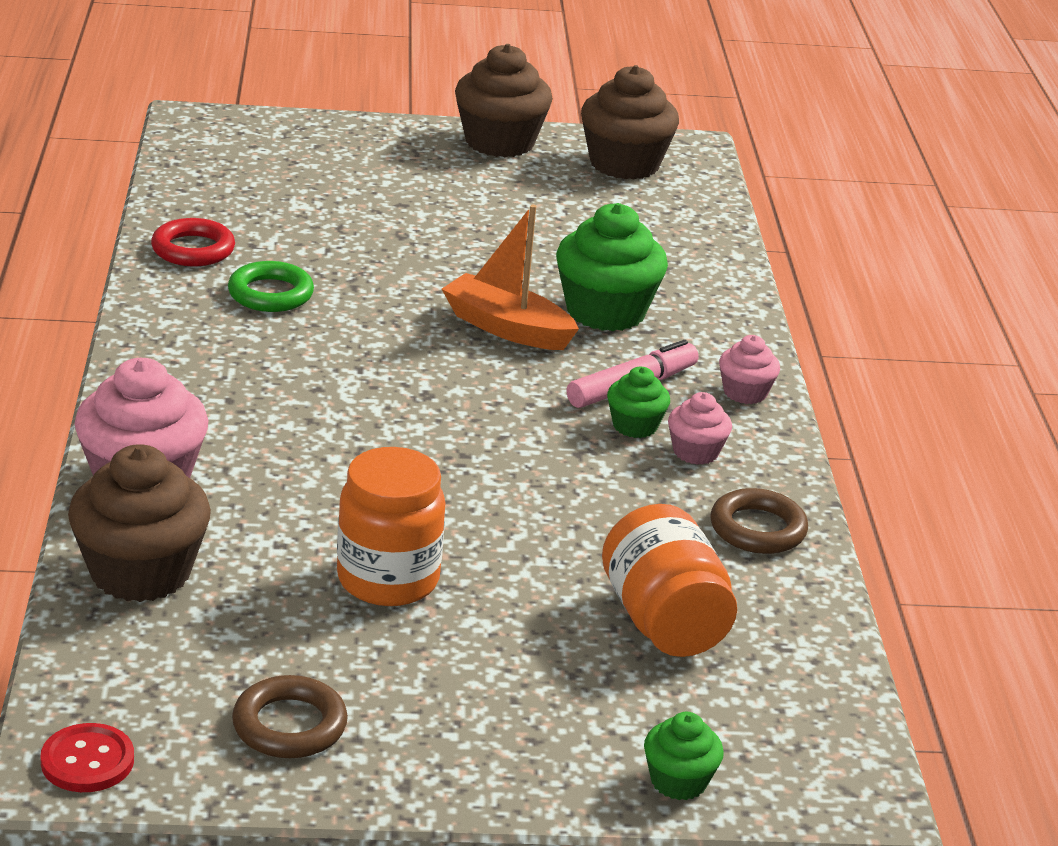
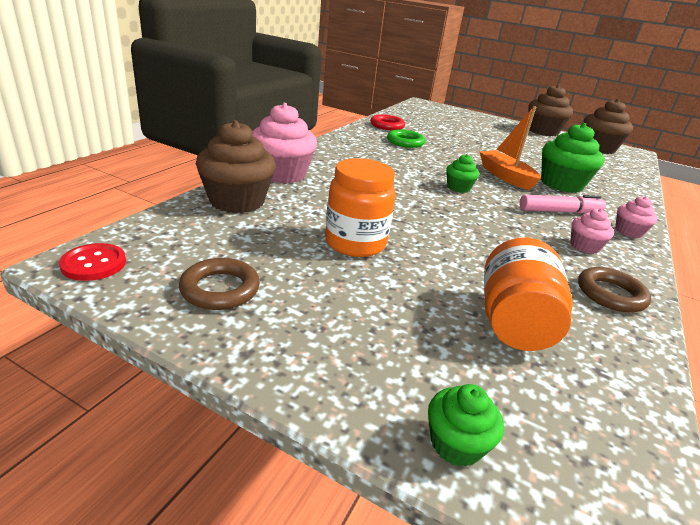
camera: 30 degrees right, 0 degrees up
(635, 426) = (552, 226): green cupcake -> green cupcake (458, 188)

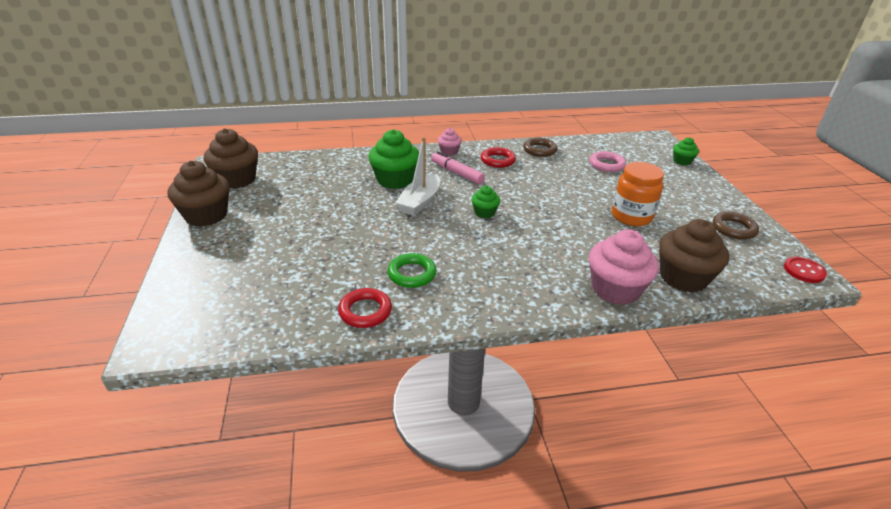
camera: 125 degrees left, 5 degrees up
(505, 176) = (420, 202): orange boat -> white boat
(513, 322) = (606, 164): orange jar -> pink ring
(584, 246) = (497, 160): pink cupcake -> red ring

